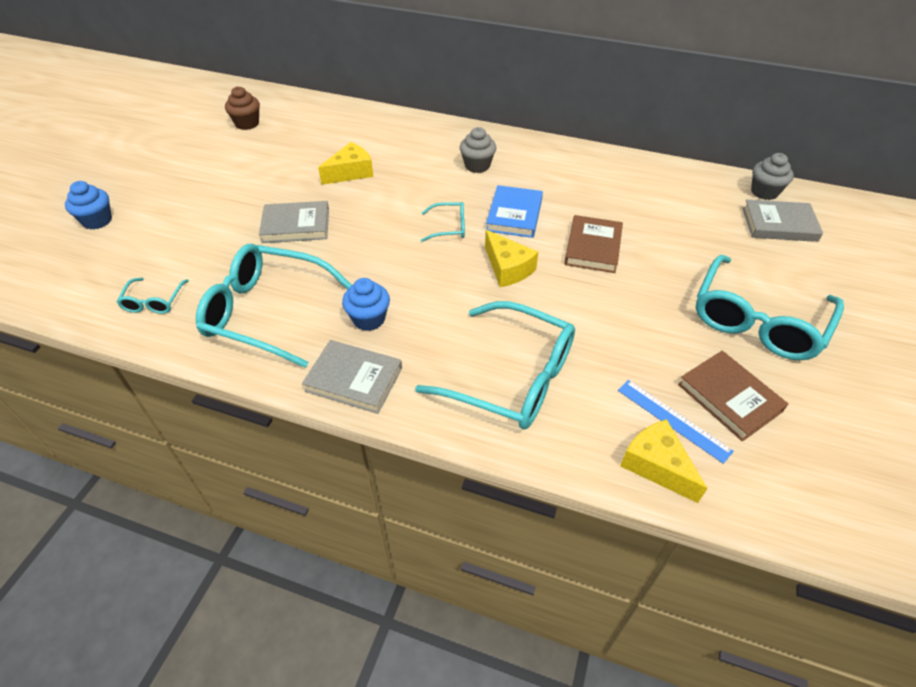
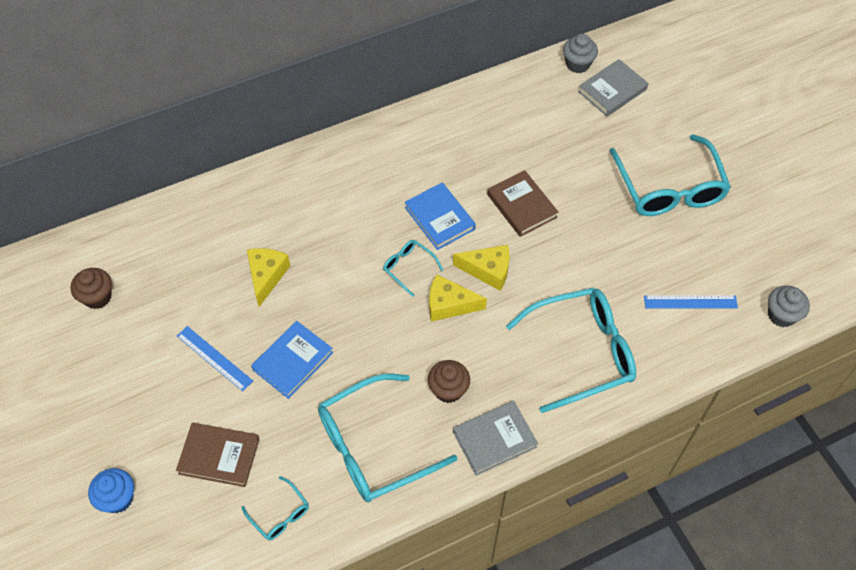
camera: 45 degrees left, 10 degrees up
(256, 192) = (214, 358): none -> blue ruler
(296, 225) = (293, 361): grey book -> blue book
(369, 319) = (448, 390): blue cupcake -> brown cupcake
(449, 227) = (408, 267): turquoise glasses -> turquoise glasses turned 90 degrees counterclockwise
(477, 166) = (358, 190): grey cupcake -> grey cupcake (781, 315)
(656, 465) = (709, 339): yellow cheese -> yellow cheese (449, 305)
(729, 398) = (703, 261): brown book -> brown book (219, 456)

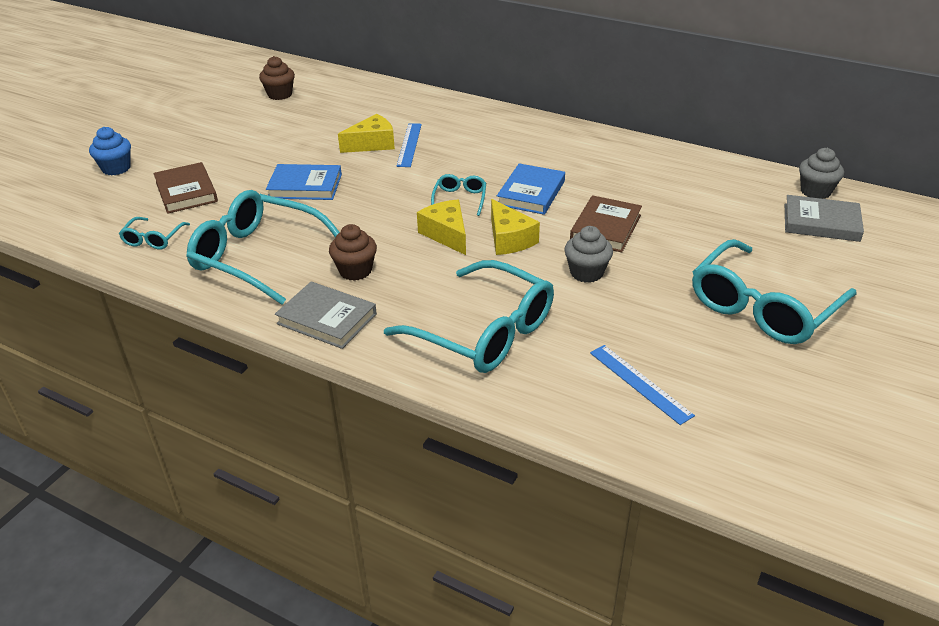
camera: 55 degrees right, 20 degrees down
(214, 358) = (274, 154): blue ruler -> blue ruler (409, 144)
(781, 315) = (719, 469): grey cupcake -> grey cupcake (586, 273)

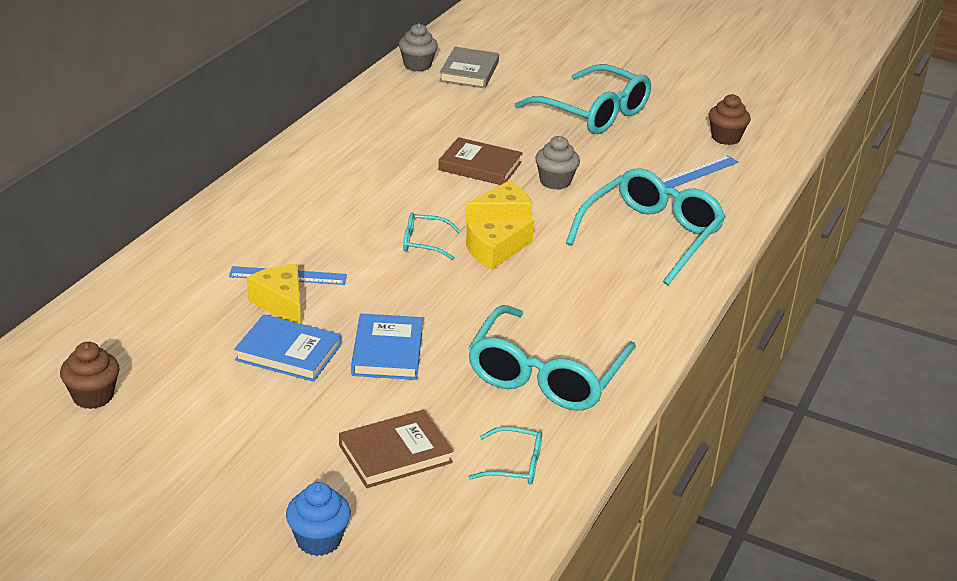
camera: 95 degrees left, 5 degrees down
(327, 319) = (650, 321): grey book -> none
(355, 271) = (566, 307): brown cupcake -> brown cupcake (725, 138)
(531, 193) = (412, 200): blue book -> blue book (288, 353)

